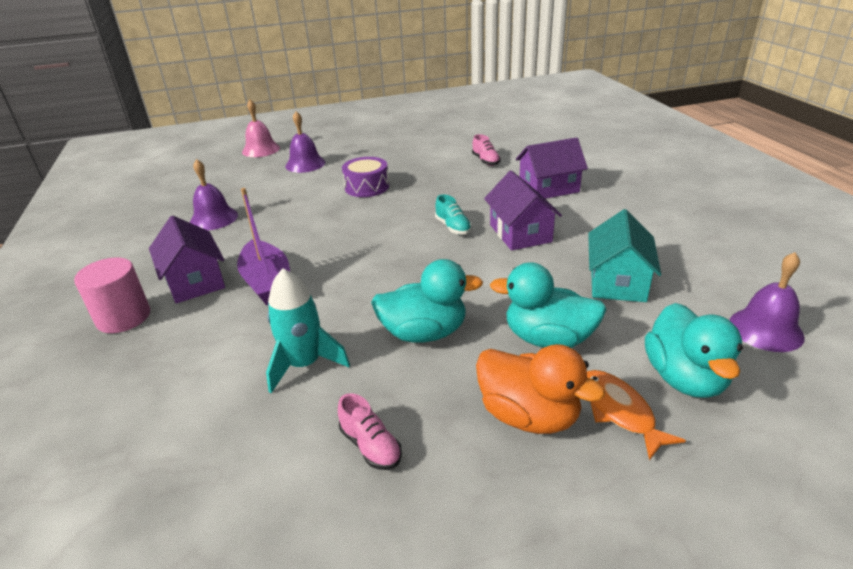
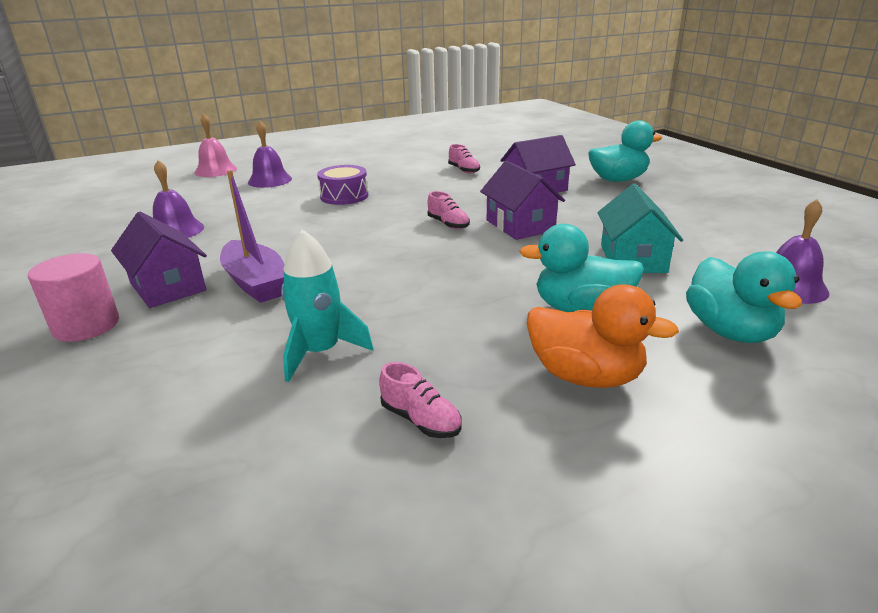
camera: 10 degrees left, 5 degrees down
(424, 333) = (447, 314): turquoise duck -> turquoise duck (618, 180)
(453, 227) = (448, 224): turquoise shoe -> pink shoe
(619, 411) = (677, 364): orange fish -> none

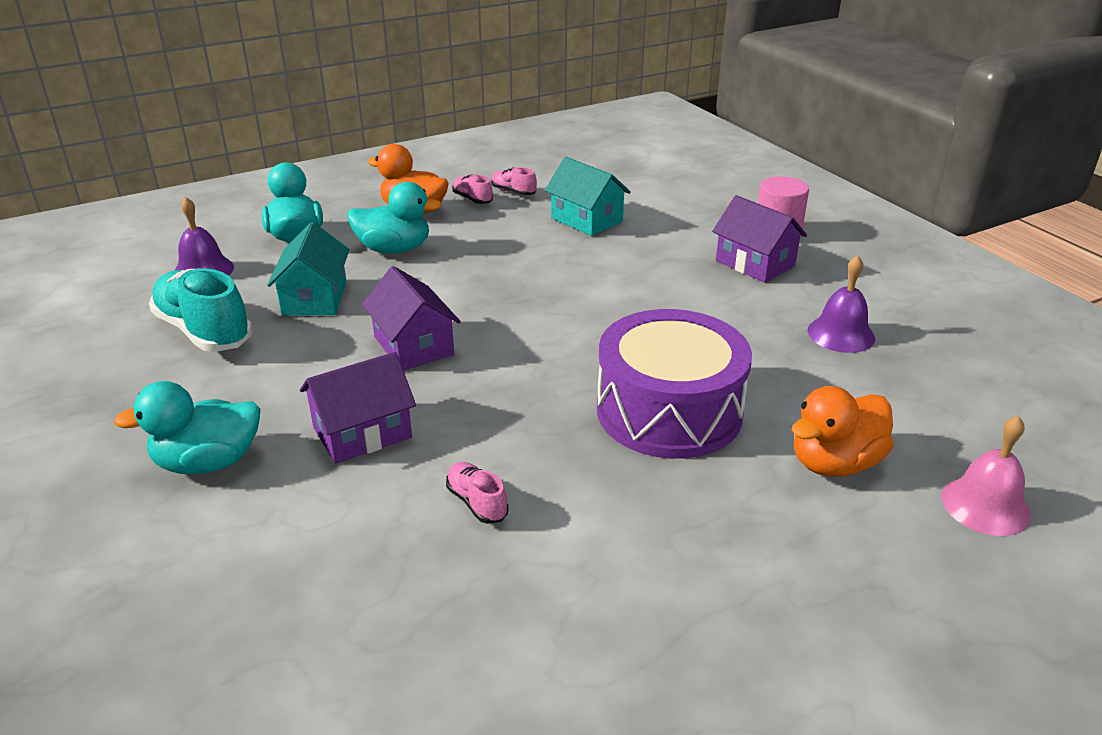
camera: 175 degrees right, 5 degrees up
(256, 283) = (677, 268): purple boat -> none
(270, 180) = (834, 463): purple bell -> orange duck
(320, 352) = (586, 220): turquoise rocket -> turquoise house
(344, 196) = (669, 411): purple drum -> purple drum, size x1.93
(448, 224) = (503, 347): pink shoe -> pink shoe (472, 199)
(707, 235) = (204, 331): none -> turquoise shoe

